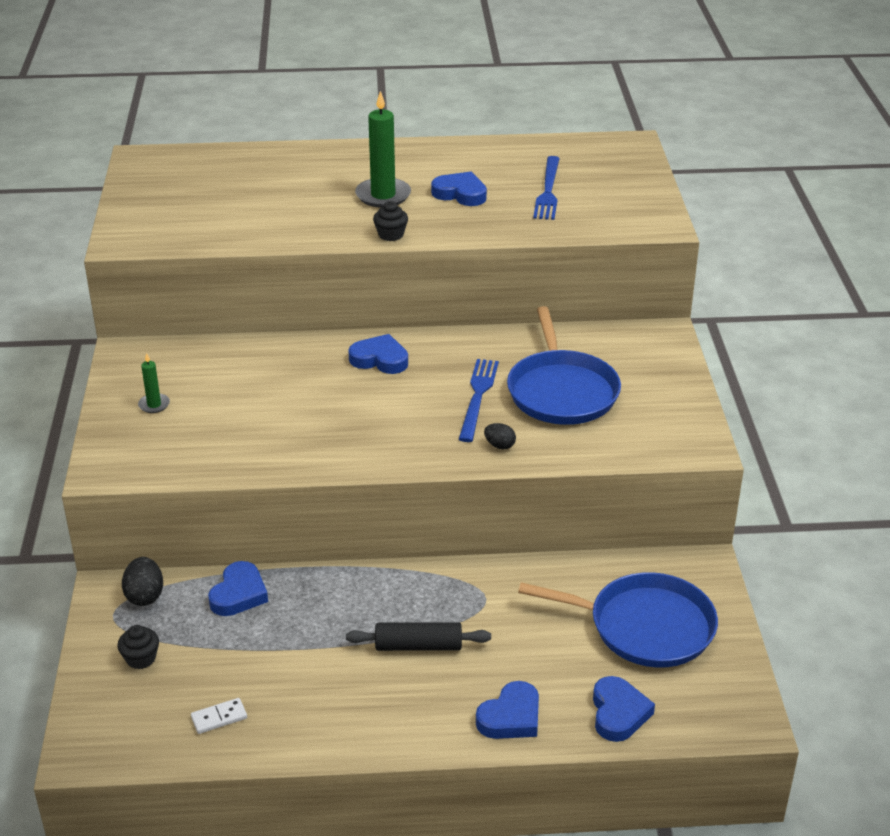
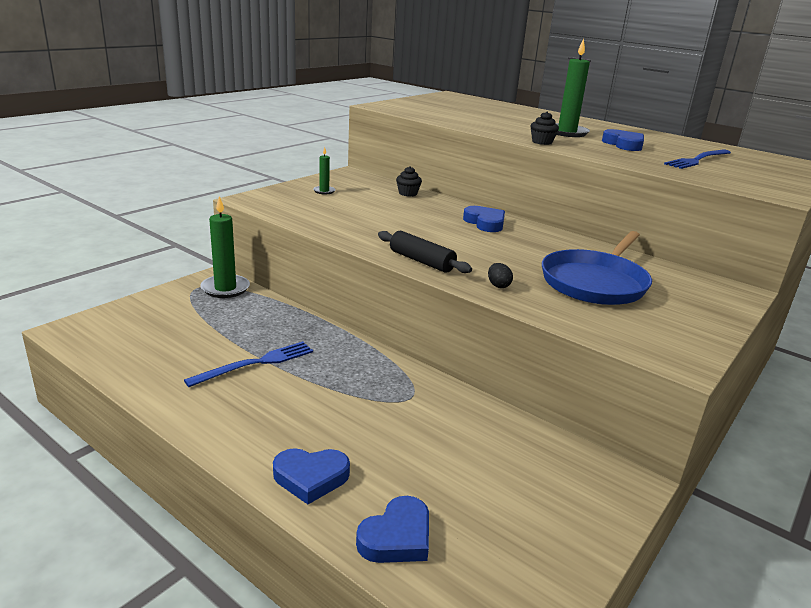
camera: 40 degrees right, 10 degrees down
(141, 658) = (172, 310): black cupcake -> black cupcake (408, 193)
(145, 596) = (225, 288): black egg -> green candle
(219, 717) = (152, 357): white domino -> none
(239, 594) = (270, 312): blue heart -> none
(418, 646) = (322, 395): black rolling pin -> black rolling pin (421, 261)
(478, 397) = (523, 260): blue fork -> blue fork (256, 363)
(645, 626) = (511, 491): blue pan -> none

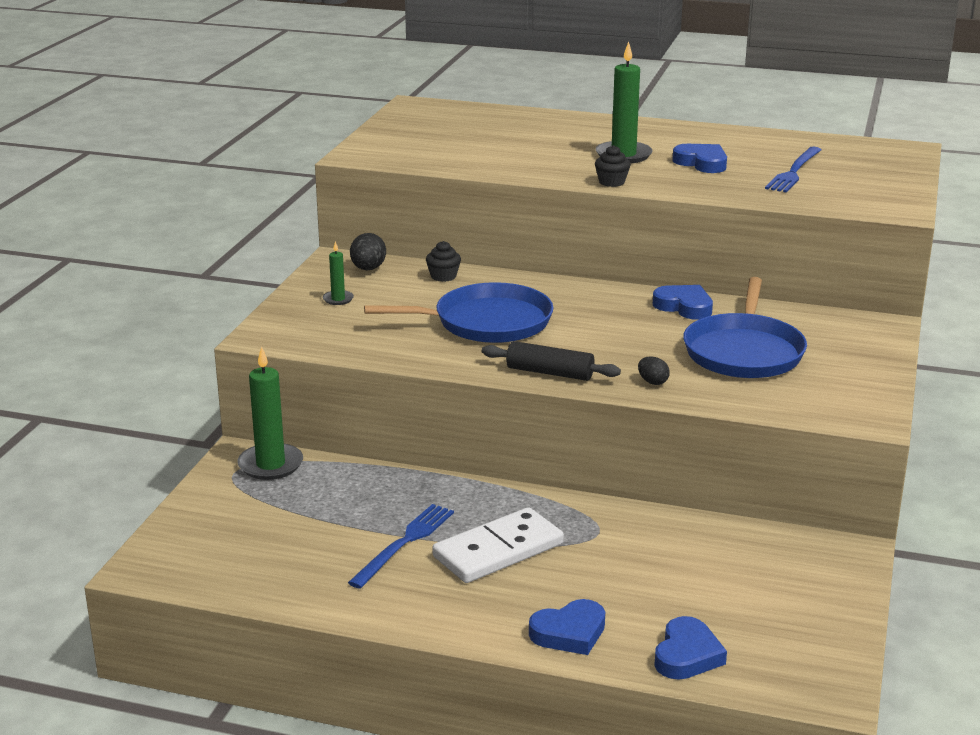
camera: 20 degrees left, 0 degrees up
(318, 389) = (498, 550): none -> white domino
(363, 181) = (368, 269): none -> black egg
(408, 222) = (486, 322): none -> blue pan
(485, 223) = (572, 300): blue heart -> blue heart (684, 307)

